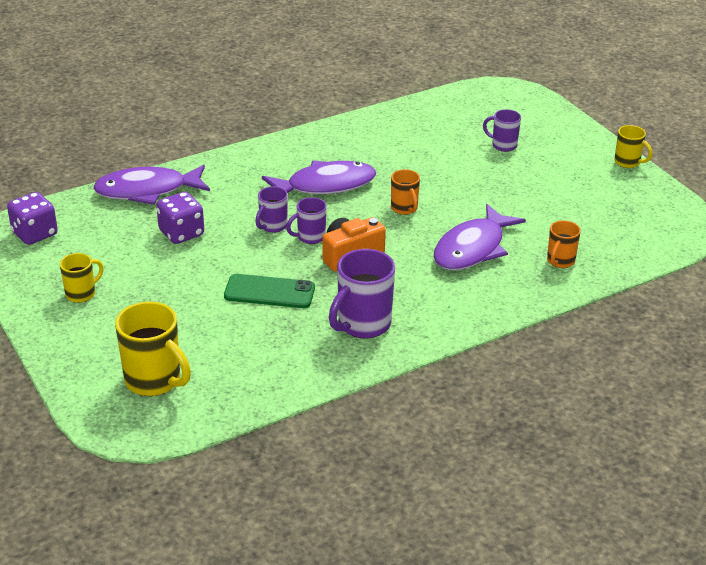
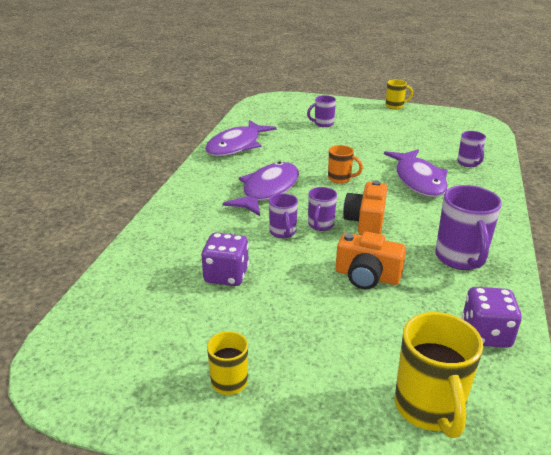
camera: 45 degrees left, 5 degrees down
(35, 234) = (88, 357): purple dice -> purple dice (485, 334)
(147, 191) = (140, 261): purple fish -> purple fish (236, 146)
(154, 381) = (429, 409): yellow mug -> yellow mug turned 90 degrees clockwise
(269, 292) = (367, 276): green phone -> orange camera
(560, 261) = (468, 163): orange mug -> purple mug

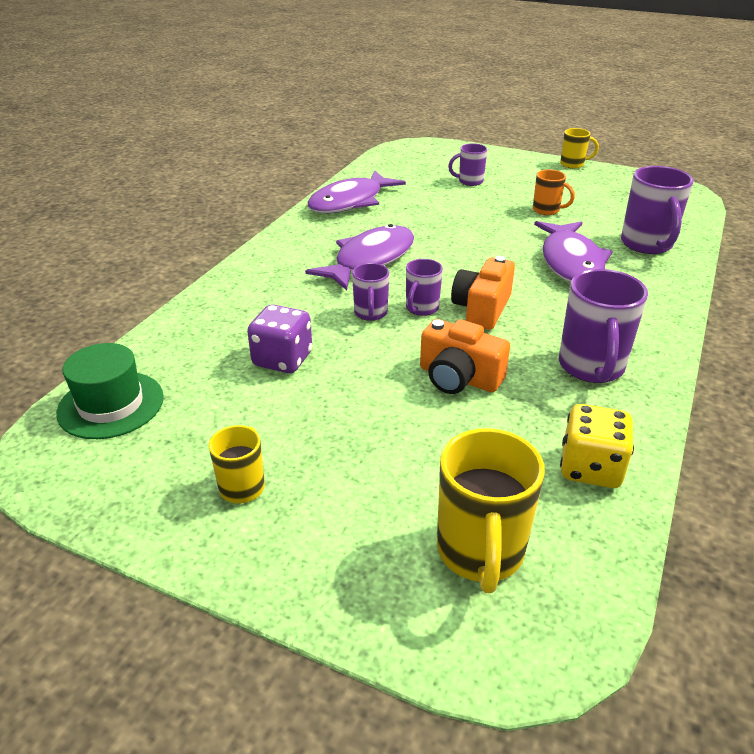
camera: 10 degrees right, 5 degrees up
(97, 327) = (111, 405): none -> green hat
(340, 179) = (467, 252): orange mug -> orange mug (547, 210)
(468, 163) = (647, 245): purple mug -> purple mug, size x1.75
(485, 334) = (590, 468): purple dice -> yellow dice

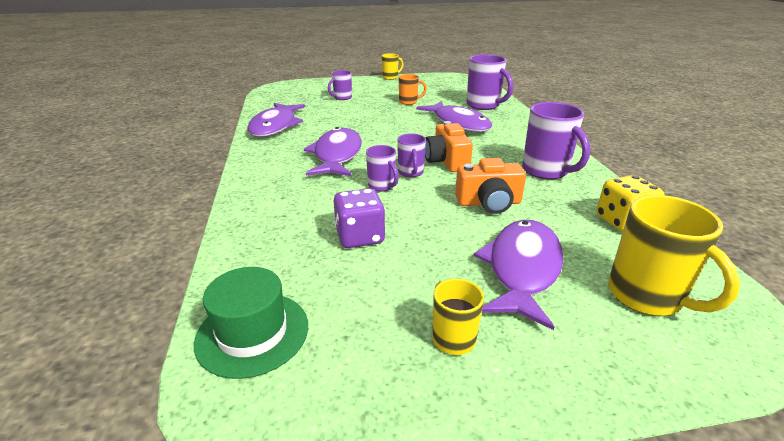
camera: 35 degrees left, 5 degrees down
(390, 461) = (522, 269): none -> purple fish

